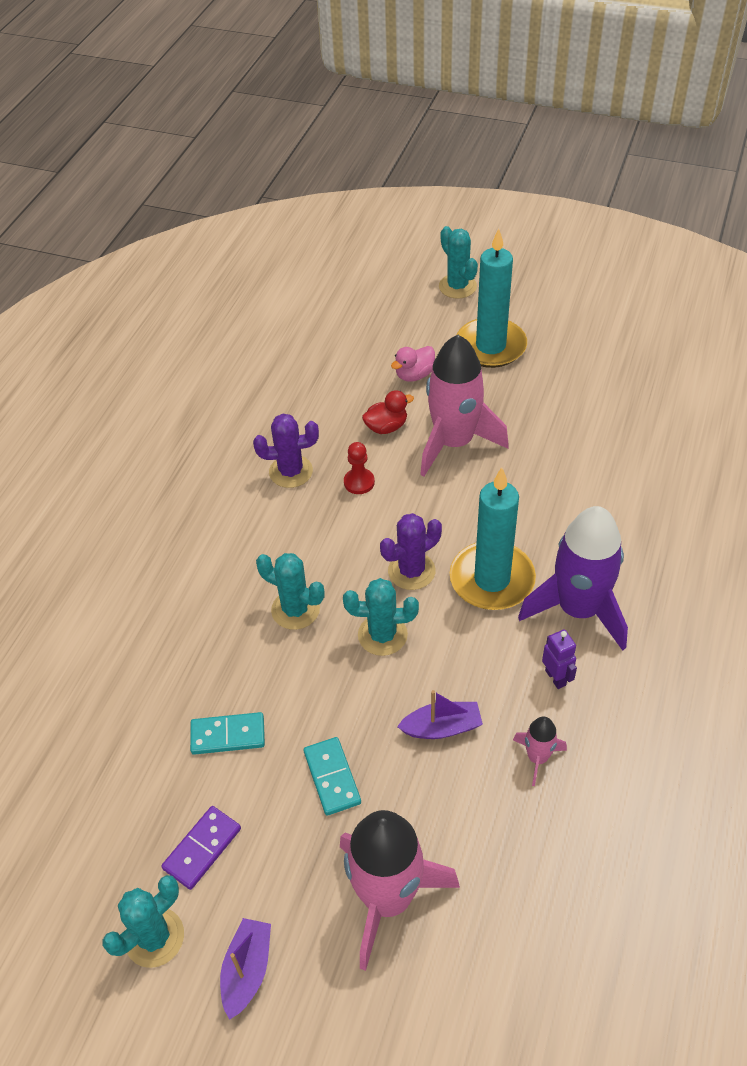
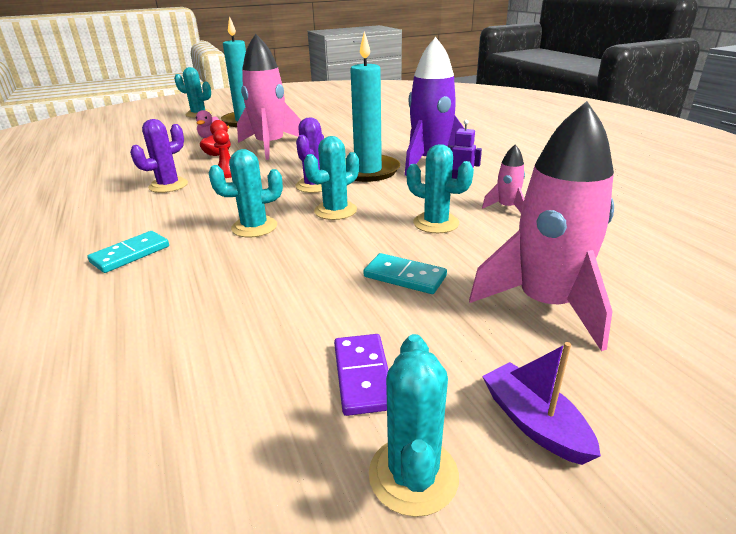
camera: 45 degrees left, 20 degrees down
(228, 735) = (286, 302): turquoise domino -> turquoise domino (130, 254)
(442, 727) = (436, 223): purple boat -> turquoise cactus

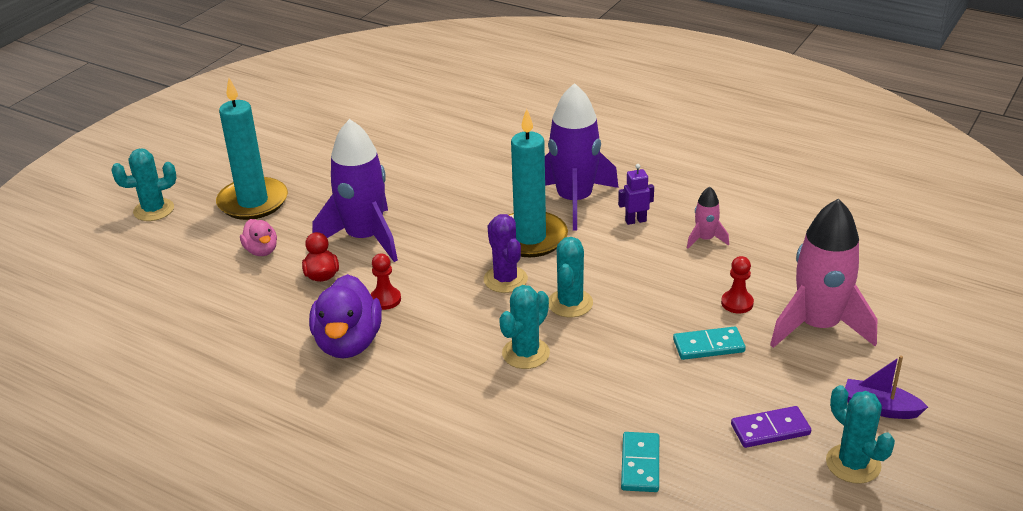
camera: 35 degrees left, 5 degrees up
(130, 254) = (462, 430): turquoise domino -> turquoise domino (640, 464)
(168, 185) = (348, 343): purple cactus -> purple duck
(270, 146) = (365, 238): pink rocket -> purple rocket
(363, 376) = (770, 429): purple domino -> purple domino turned 60 degrees counterclockwise
(436, 223) = (670, 282): turquoise cactus -> none
(478, 256) = (737, 303): none -> red pawn

